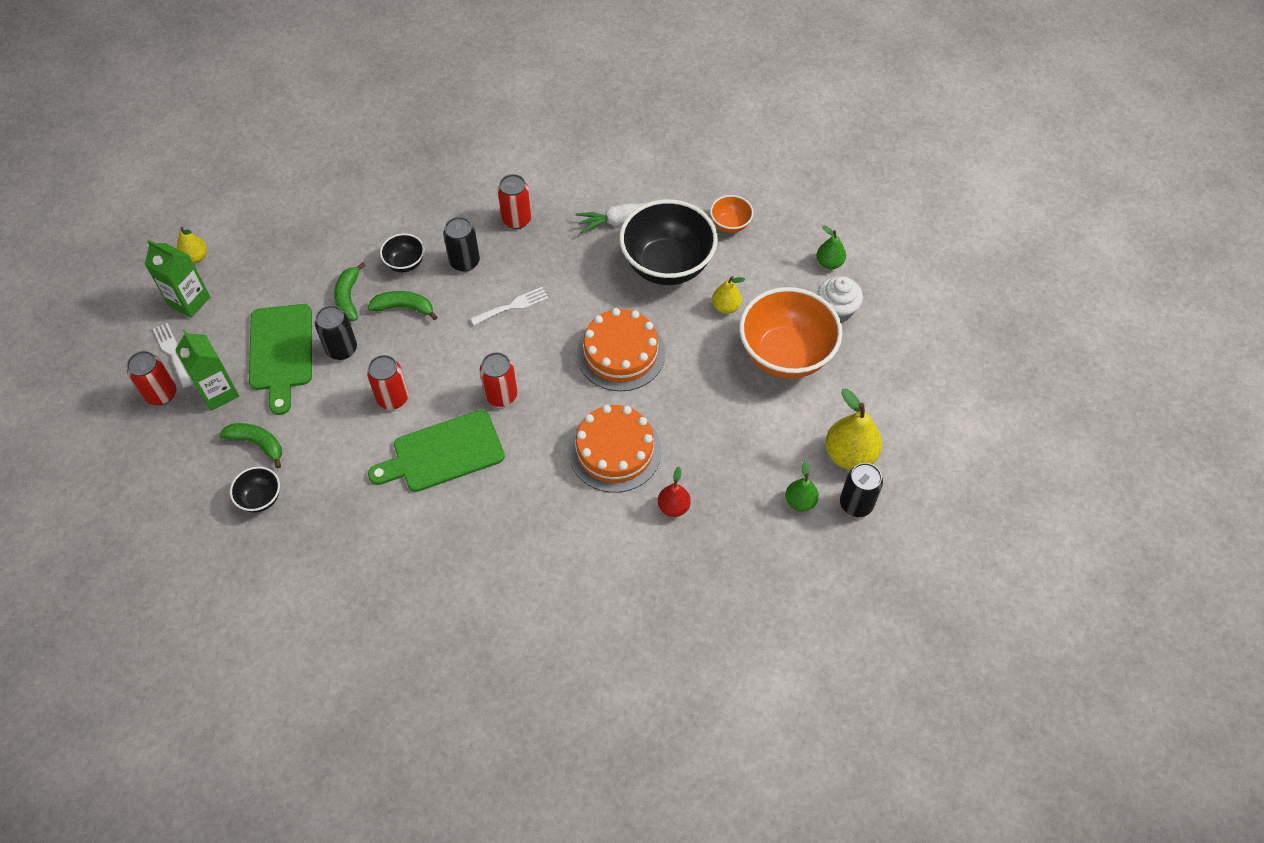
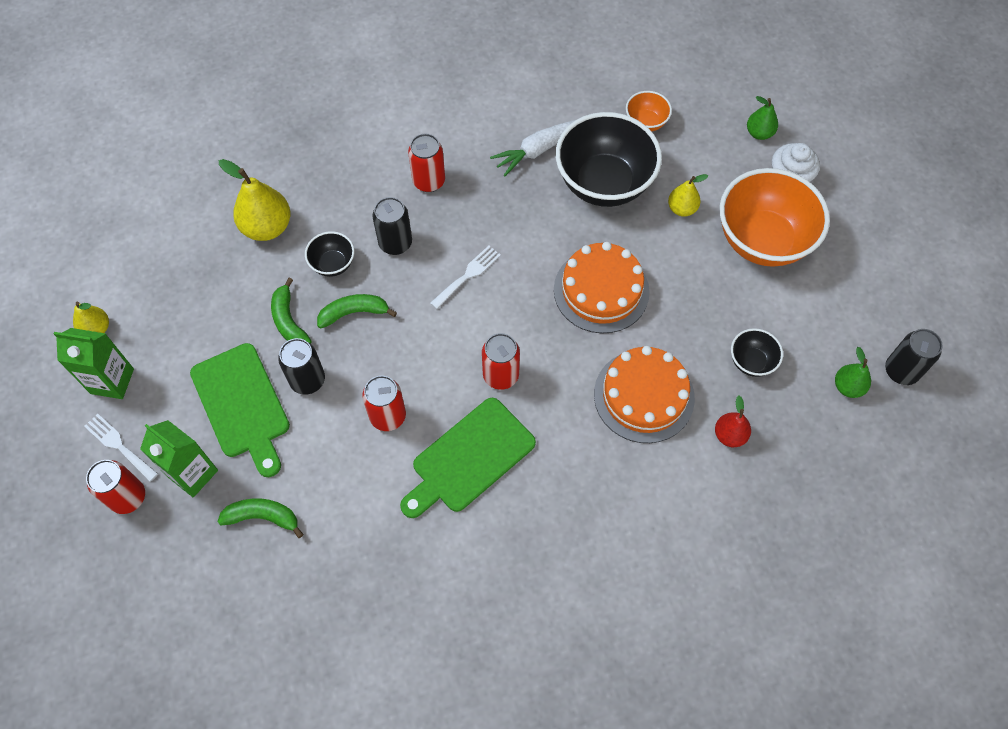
camera: 20 degrees left, 5 degrees up
(261, 498) = (295, 577): black bowl -> black bowl (751, 362)
(849, 455) = (871, 323): yellow pear -> yellow pear (267, 227)

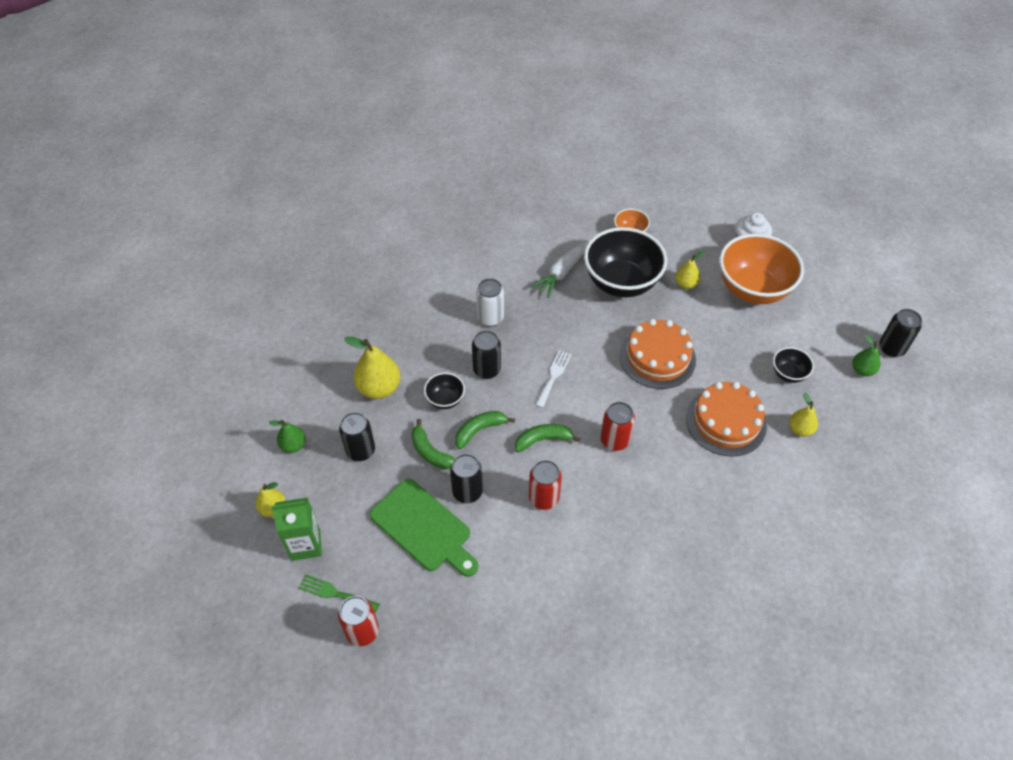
camera: 20 degrees left, 10 degrees down
(119, 445) = (335, 593): white fork -> green fork
(193, 473) = (408, 594): green carton -> none
(215, 294) = (360, 451): none -> black can
(263, 517) = (482, 608): green banana -> green banana (543, 440)
(429, 181) = (490, 318): red can -> white can
(469, 458) = (621, 508): green cutting board -> none
(729, 435) = (800, 429): red pear -> yellow pear
(759, 133) = (713, 218): green pear -> green pear (293, 445)

